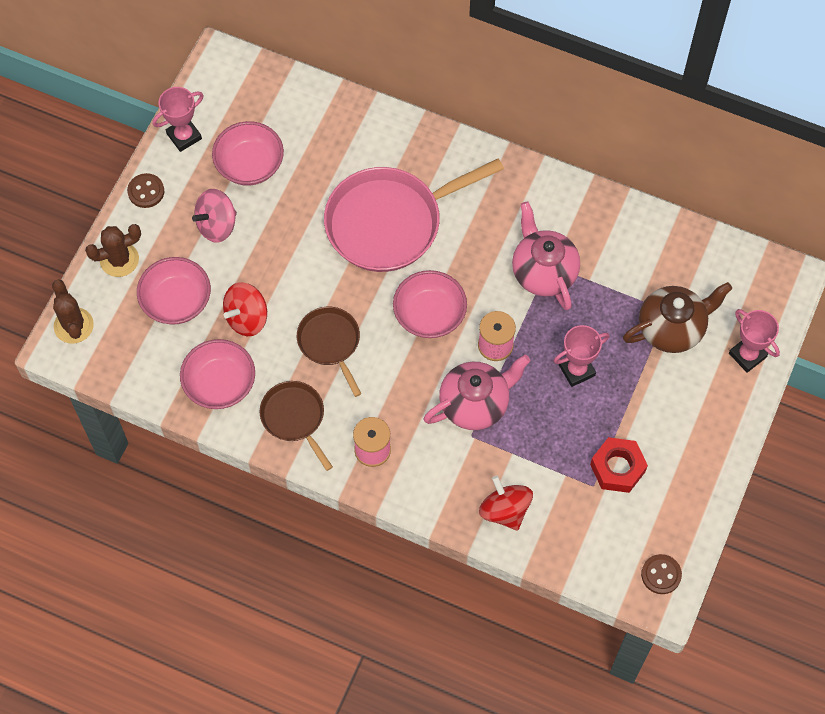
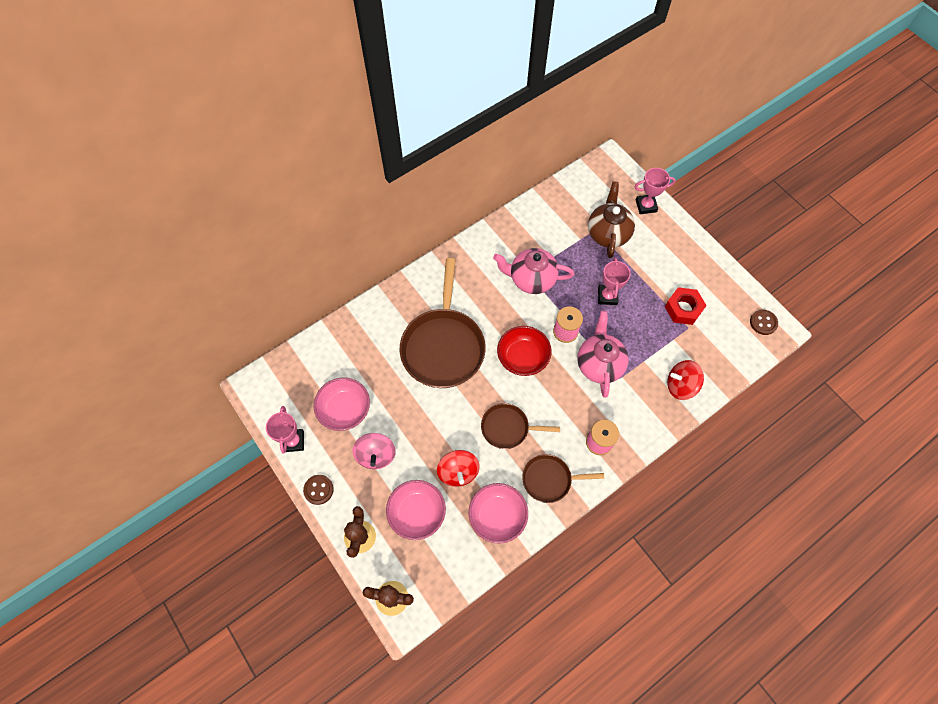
camera: 60 degrees left, 0 degrees up
(390, 222) = (443, 346): pink pan -> brown pan
(429, 315) = (522, 358): pink bowl -> red bowl

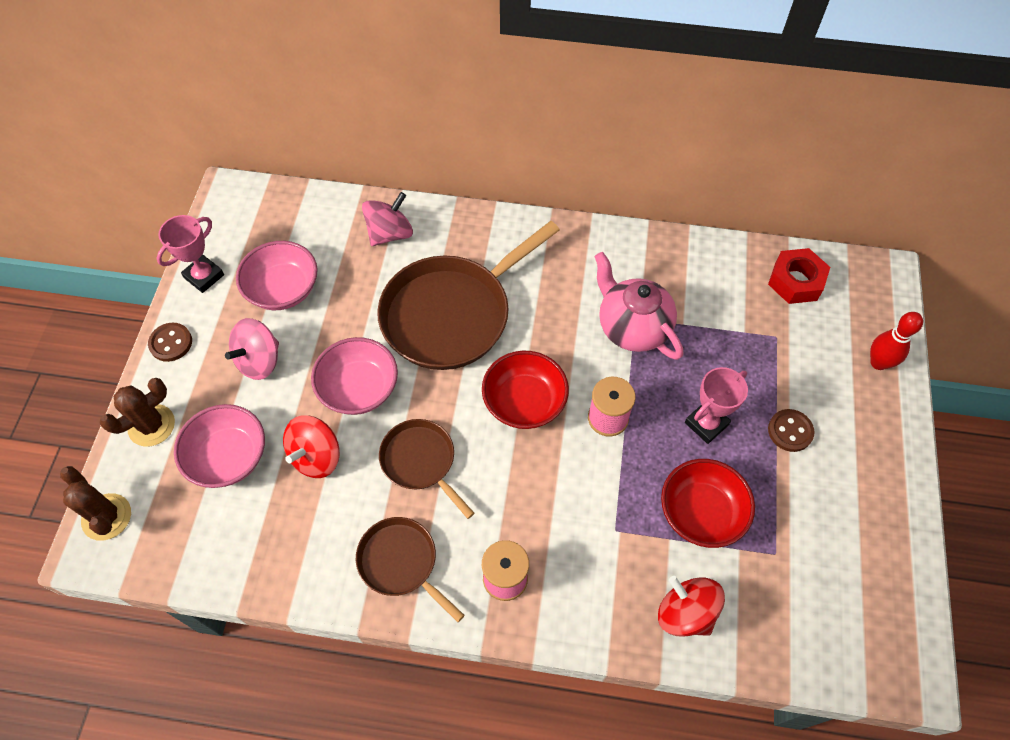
camera: 45 degrees right, 5 degrees down
(366, 333) = (390, 233): none -> pink spinning top
(497, 516) = (300, 544): pink bowl -> pink bowl (359, 389)
(599, 364) = (608, 490): pink teapot -> none
(608, 233) = (789, 353): brown teapot -> none
(644, 338) = (701, 513): none -> red bowl
(646, 206) = (878, 363): pink trophy -> red bowling pin
(683, 309) = (794, 525): red nut -> red nut (795, 281)
(763, 322) = (896, 644): brown button -> brown button (790, 431)

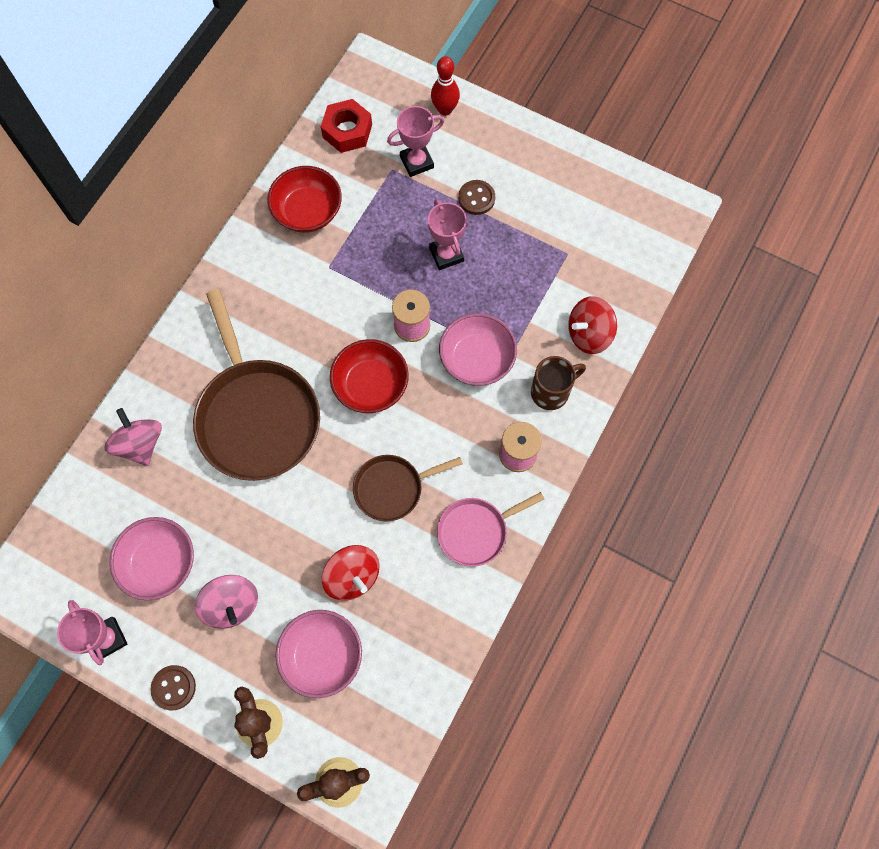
camera: 70 degrees left, 10 degrees up
(359, 389) = (300, 521): pink bowl -> pink bowl (477, 359)
(401, 563) = (476, 531): brown pan -> pink pan
(594, 592) = (551, 392): none -> brown mug
(632, 327) = (336, 273): pink teapot -> none
(701, 513) = (517, 290): red bowl -> red bowl (308, 212)
(798, 357) = (416, 162): none -> pink trophy

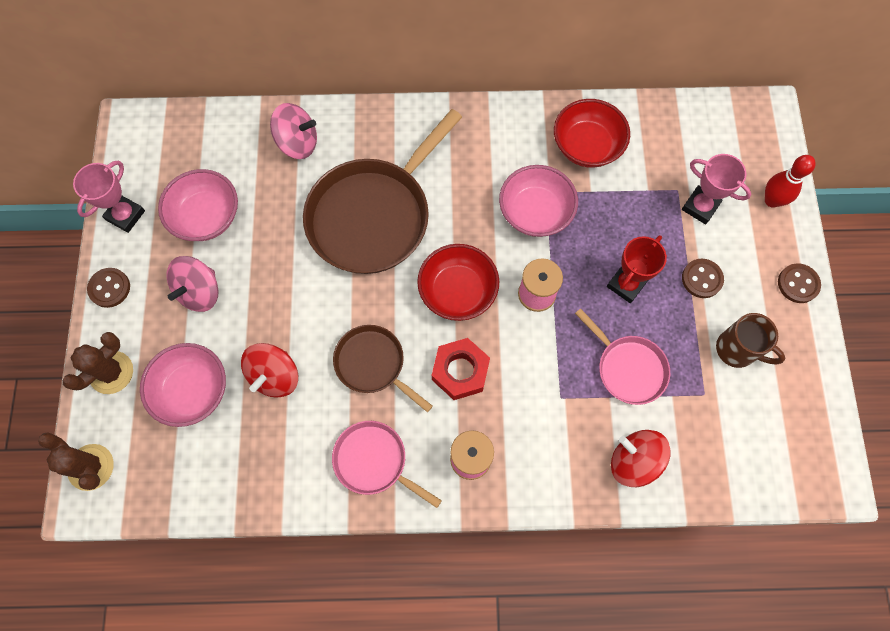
camera: 60 degrees right, 0 degrees up
(140, 444) = (297, 143): pink spinning top -> pink spinning top turned 60 degrees clockwise
(347, 131) = (687, 132): red nut -> red nut (460, 371)
(446, 254) = (626, 284): pink trophy -> red trophy
(477, 359) = (540, 369): pink bowl -> pink bowl (535, 212)
(515, 294) = (628, 368): none -> pink pan
(522, 135) = (798, 284): none -> brown button
(551, 392) = (551, 457): brown mug -> brown mug (737, 350)

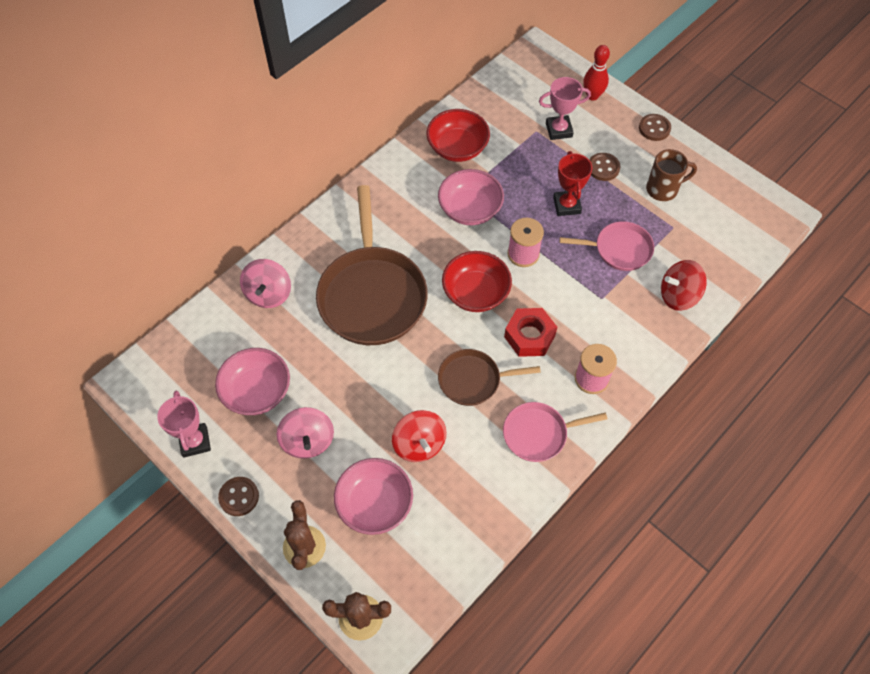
camera: 45 degrees left, 10 degrees down
(297, 143) = (269, 294): pink spinning top -> pink spinning top turned 135 degrees clockwise

